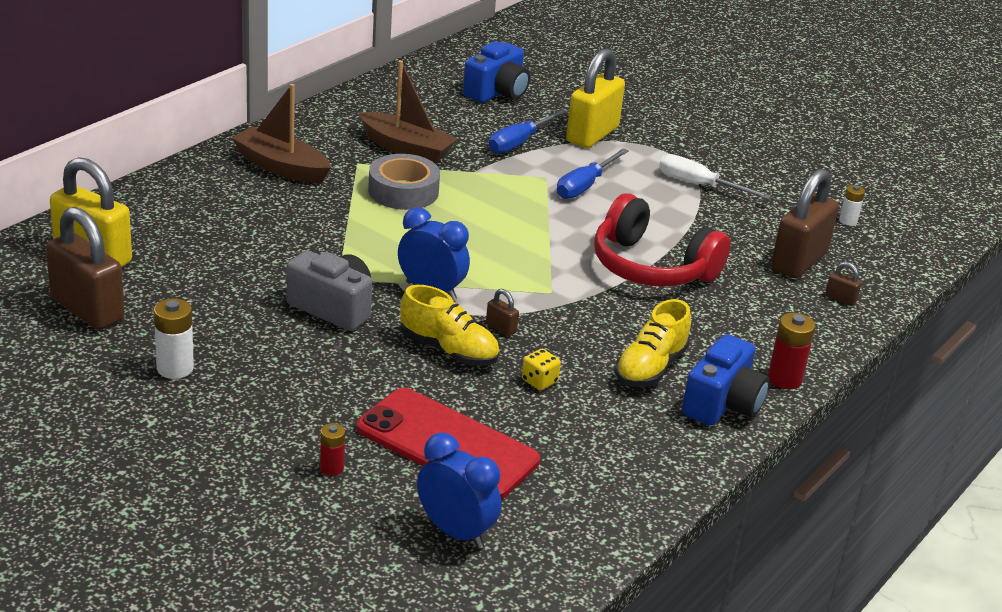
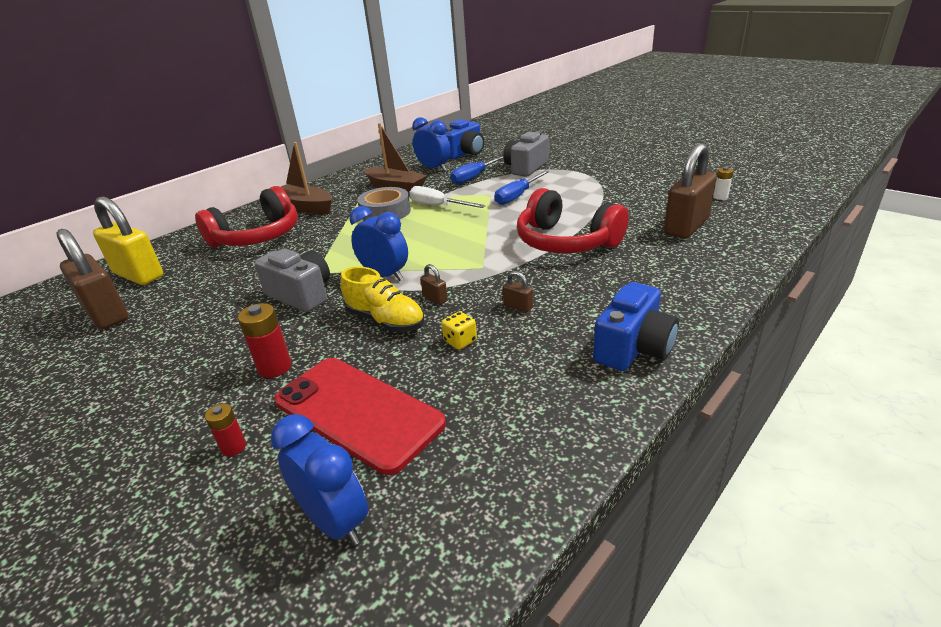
camera: 10 degrees right, 0 degrees up
(175, 368) = (144, 356): white battery -> none
(232, 212) = (257, 236): none -> red headphones
(455, 117) = (434, 168): none -> blue clock
(592, 135) = (526, 168): yellow padlock -> grey camera
(650, 368) = (563, 320): yellow shoe -> none
(699, 185) = (602, 187): white screwdriver -> white screwdriver (438, 206)
(784, 379) = (690, 320): red battery -> red battery (275, 367)
(840, 299) = (727, 250): brown padlock -> brown padlock (518, 307)

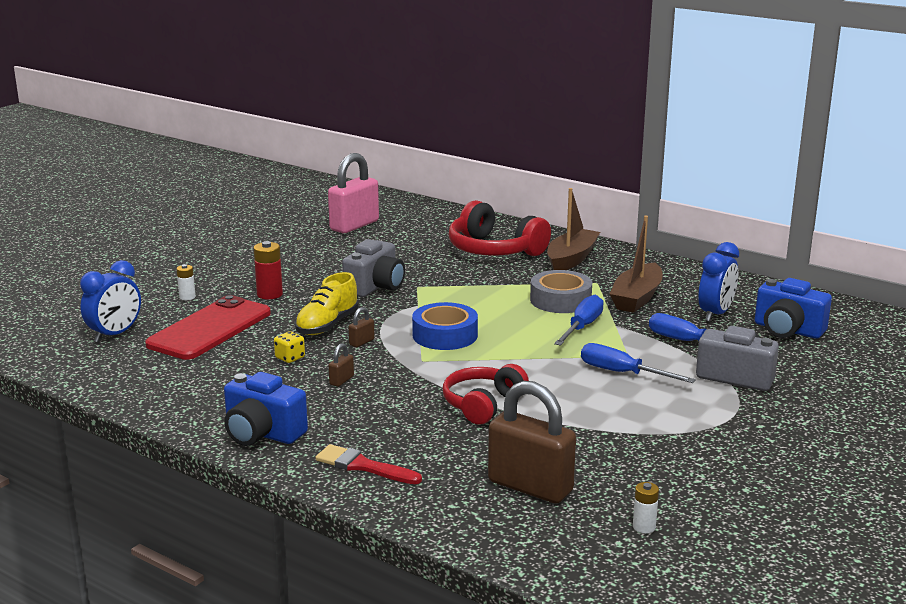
camera: 80 degrees right, 10 degrees down
(106, 314) = (354, 225): brown padlock -> pink padlock
(139, 275) = (417, 221): yellow padlock -> none
(234, 447) = (187, 297): red battery -> white battery
(385, 275) = (408, 316): blue clock -> none
(434, 258) = (445, 335): none -> blue tape
(438, 206) = (582, 327): white screwdriver -> blue screwdriver
(566, 242) = (483, 404): red headphones -> red headphones, size x0.66
(680, 290) = (363, 466): none -> red brush

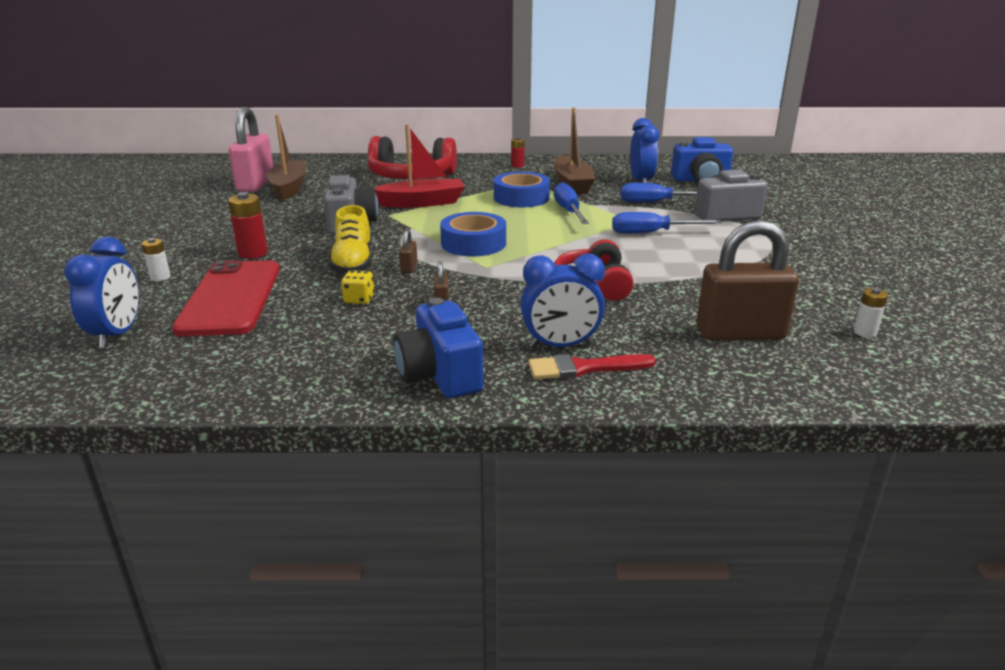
camera: 35 degrees left, 5 degrees up
(262, 433) = (440, 374): blue camera -> blue camera turned 75 degrees clockwise
(374, 444) = (560, 346): none -> blue clock
(462, 281) = (422, 203): none -> red boat
(560, 300) = (521, 198): grey tape -> blue tape
(571, 259) = (481, 171): brown boat -> brown boat (289, 188)
(617, 262) = (517, 165): none -> red battery

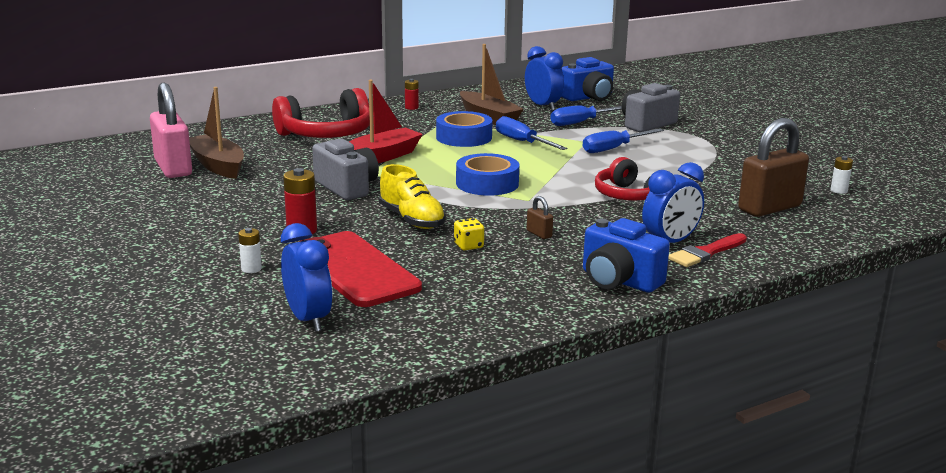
camera: 30 degrees left, 5 degrees down
(409, 268) = (467, 213): brown padlock -> none

